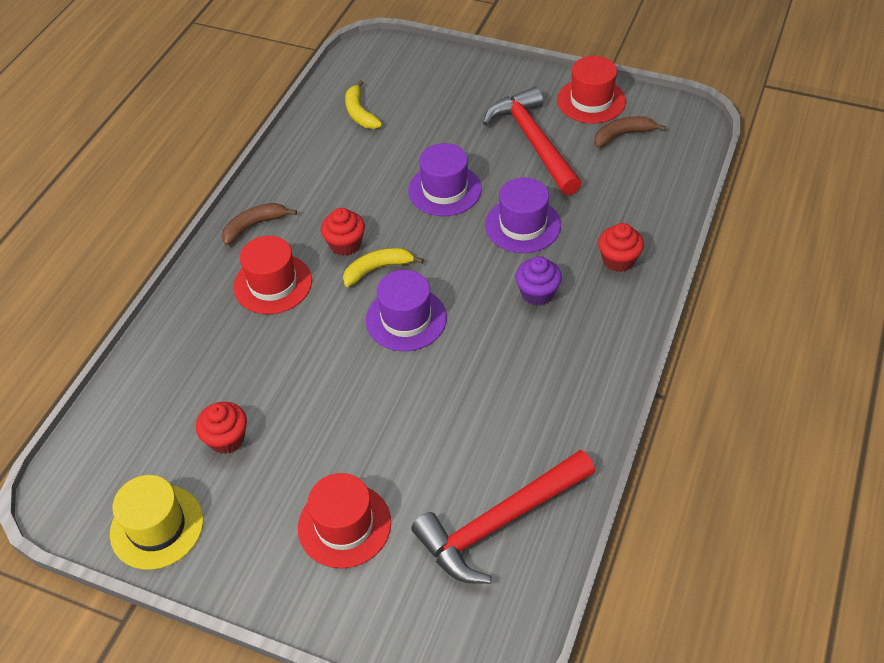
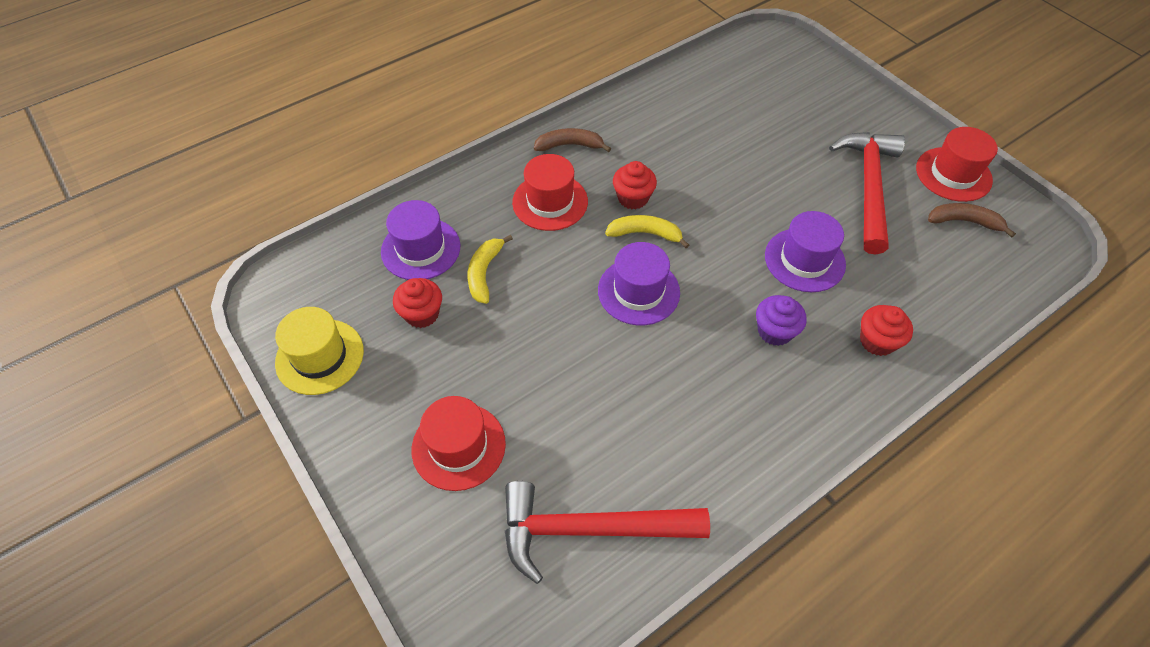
camera: 30 degrees right, 5 degrees up
(360, 113) = (725, 90): yellow banana -> yellow banana (484, 273)
(444, 190) = (753, 192): purple hat -> purple hat (421, 249)

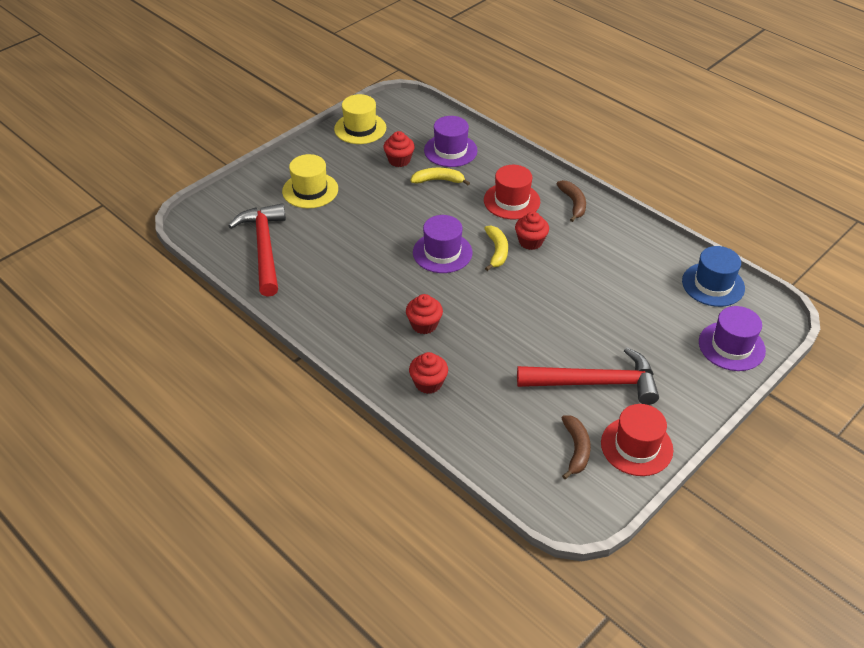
camera: 80 degrees right, 10 degrees down
(458, 446) = (310, 190): red hat -> yellow hat
(725, 67) = (713, 284): none -> blue hat
(774, 331) = (424, 324): purple cupcake -> red cupcake
(804, 260) = (498, 341): purple hat -> purple hat (731, 346)

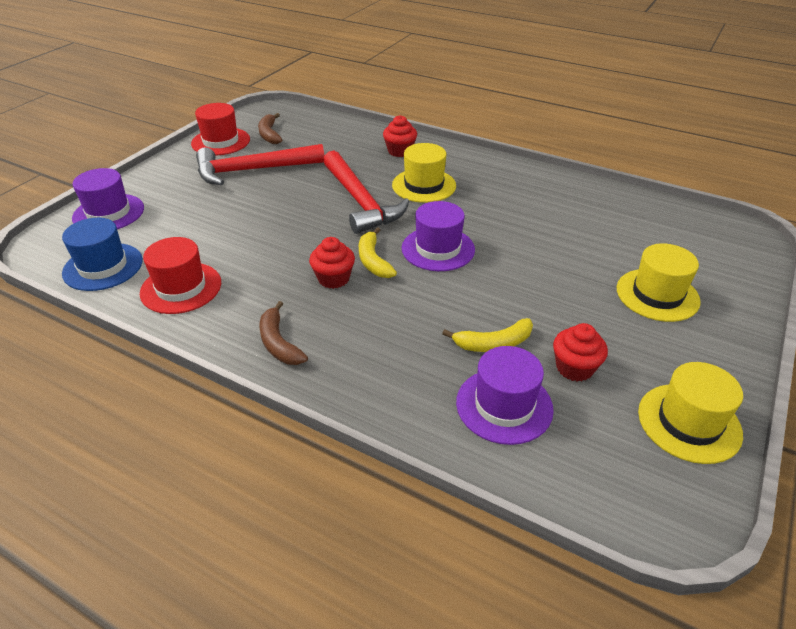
camera: 165 degrees right, 5 degrees down
(264, 248) = (638, 221): red hammer -> red hammer (360, 201)
(424, 324) = (424, 185): red cupcake -> yellow hat
(511, 201) = (372, 330): red hat -> red hat (181, 288)

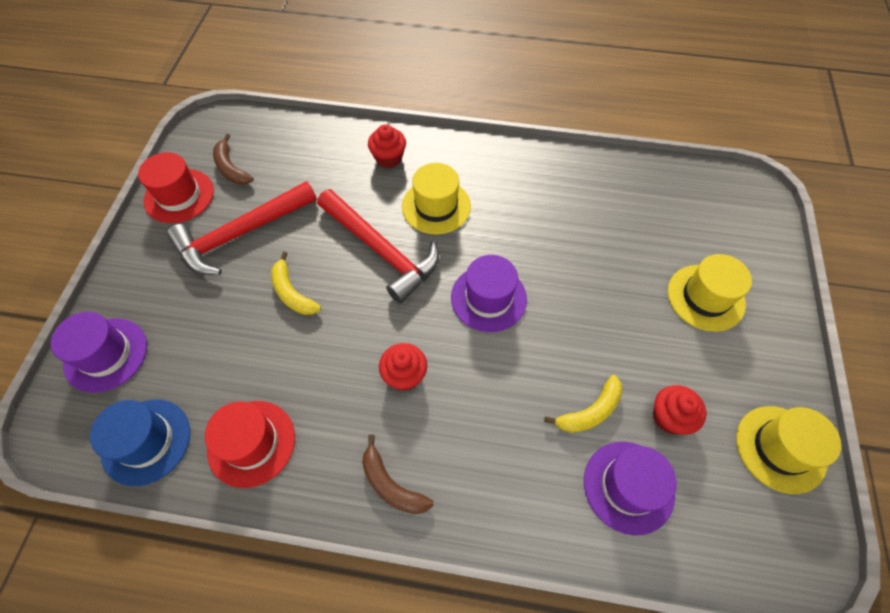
camera: 20 degrees left, 20 degrees up
(373, 261) = (433, 336): yellow banana -> yellow banana (292, 293)

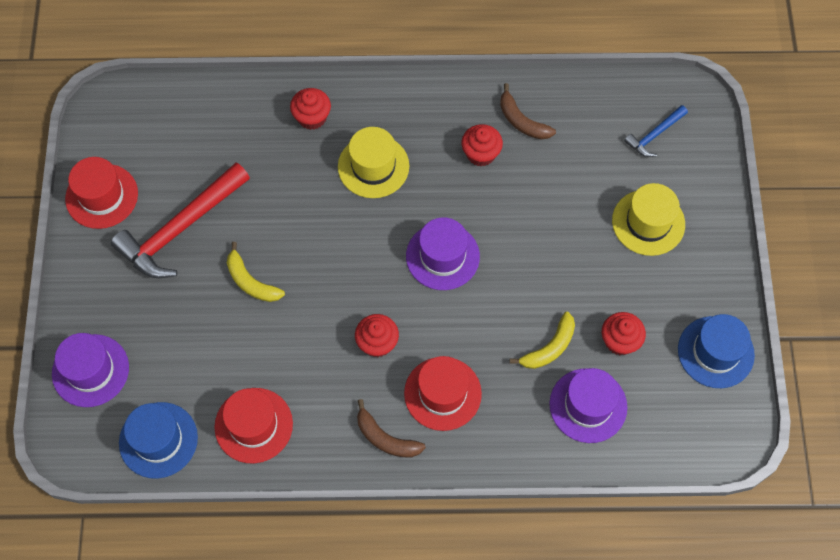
camera: 10 degrees left, 5 degrees up
(231, 168) = (146, 155): brown banana -> brown banana (522, 121)
(381, 250) = (328, 223): red hammer -> none
(464, 443) = (442, 393): none -> red hat
(541, 210) = (481, 154): none -> red cupcake
(714, 217) = (654, 135): none -> blue hammer
(780, 448) = (715, 352): yellow hat -> blue hat

